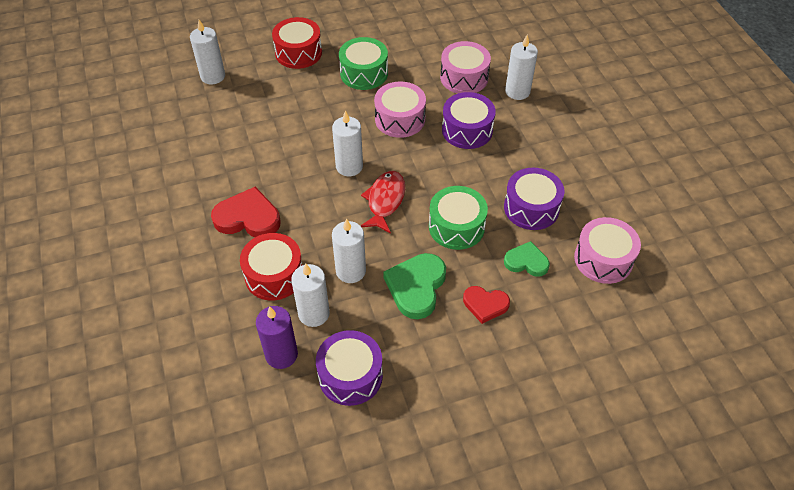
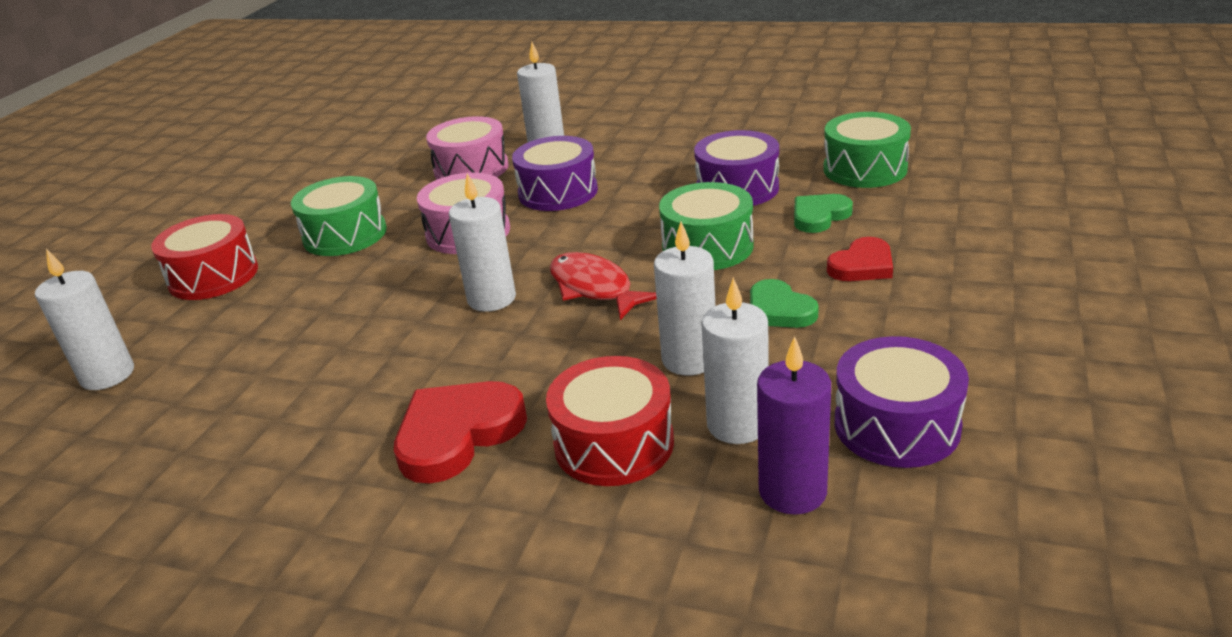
camera: 50 degrees left, 20 degrees down
(416, 287) = (779, 310): green heart -> green heart, size x0.63
(603, 259) = (865, 169): pink drum -> green drum

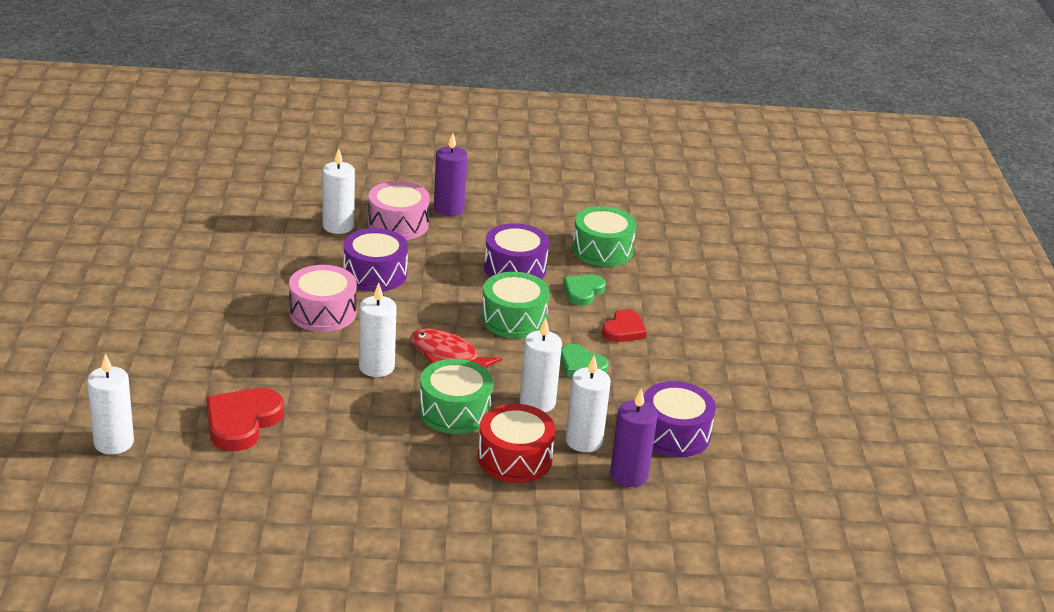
camera: 25 degrees left, 0 degrees up
(213, 276) = (130, 359): red drum -> none
(345, 235) = (218, 318): green drum -> green drum (454, 411)
(457, 434) = (411, 461): red heart -> red heart (242, 422)
(471, 169) = (286, 252): pink drum -> pink drum (398, 224)
(685, 127) = (448, 209): none -> purple candle

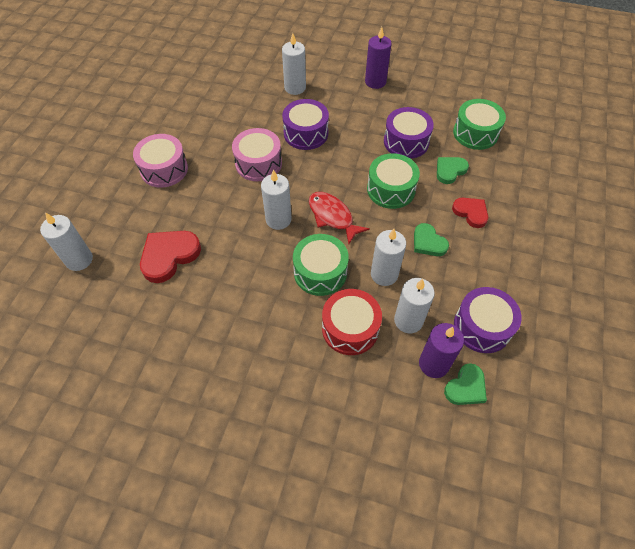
camera: 20 degrees right, 25 degrees up
(398, 224) = (336, 91): pink drum -> pink drum (164, 169)
(624, 330) = (471, 213): red heart -> red heart turned 90 degrees counterclockwise
(674, 489) = (466, 387): none -> green heart

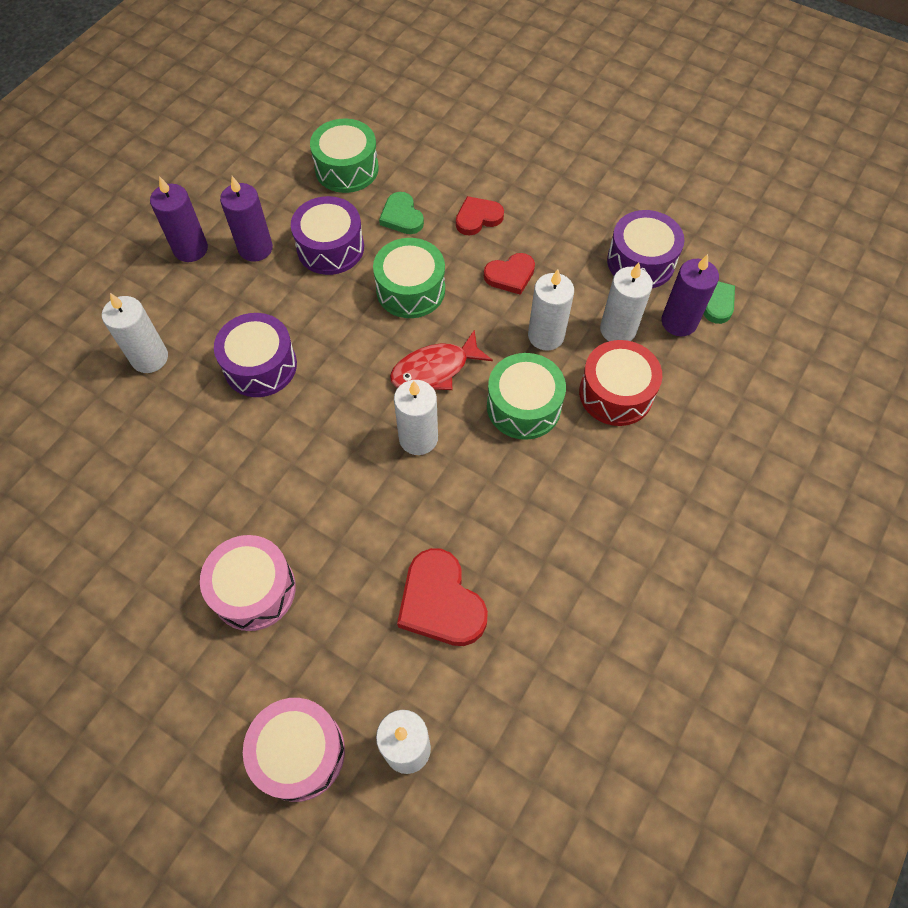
camera: 75 degrees left, 5 degrees up
(258, 163) = (297, 443): pink drum -> pink drum (299, 752)
(389, 108) = (255, 248): none -> purple candle
(428, 242) = (510, 275): green heart -> red heart

